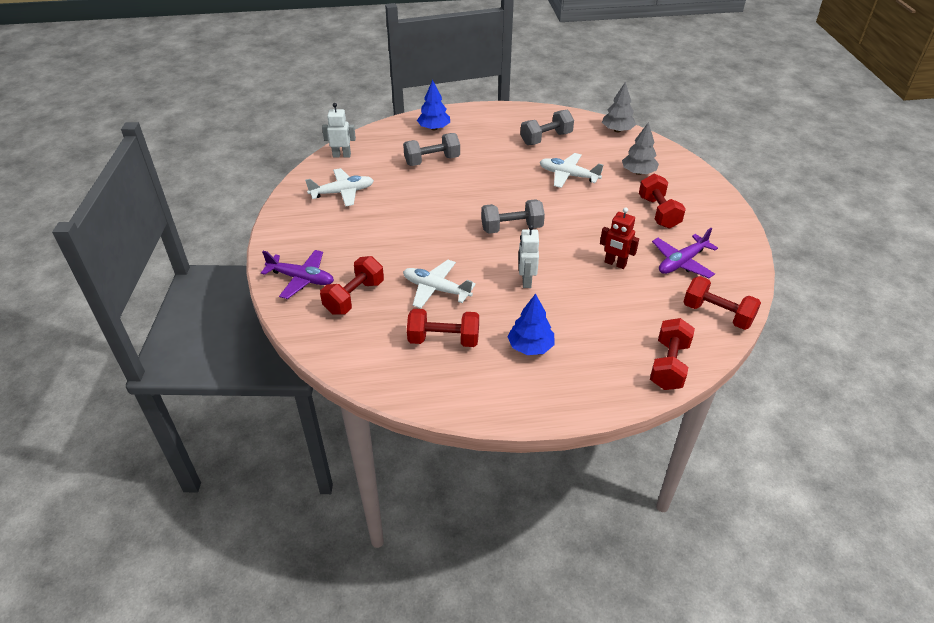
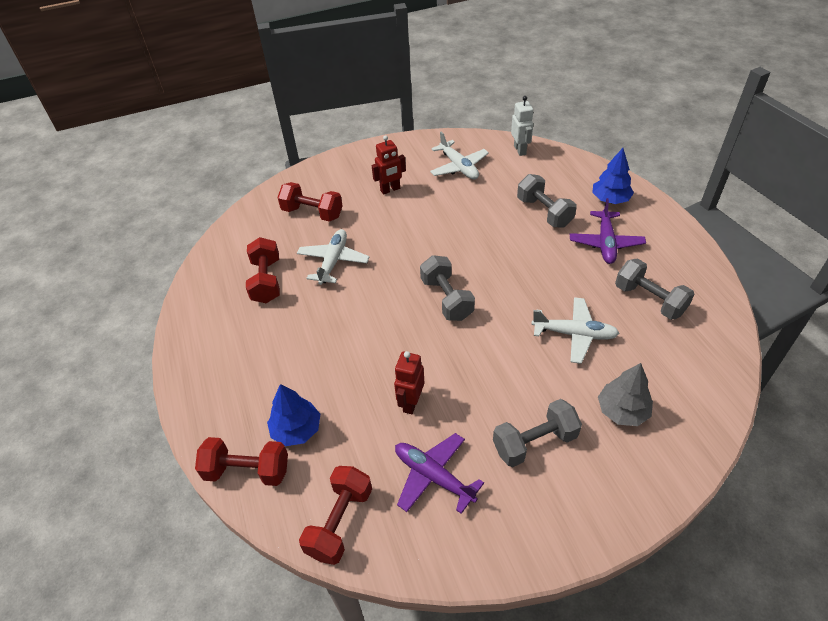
camera: 80 degrees right, 5 degrees up
(301, 279) = (329, 177): purple plane -> purple plane (605, 243)
(350, 239) = (390, 190): none -> red robot
(526, 281) = (361, 325): white robot -> none
(530, 347) = (264, 345): blue tree -> blue tree (296, 429)
(568, 175) = (574, 334): white plane -> white plane turned 90 degrees clockwise
(617, 130) = (722, 375): grey tree -> none
(658, 212) = (534, 442): red dumbbell -> grey dumbbell

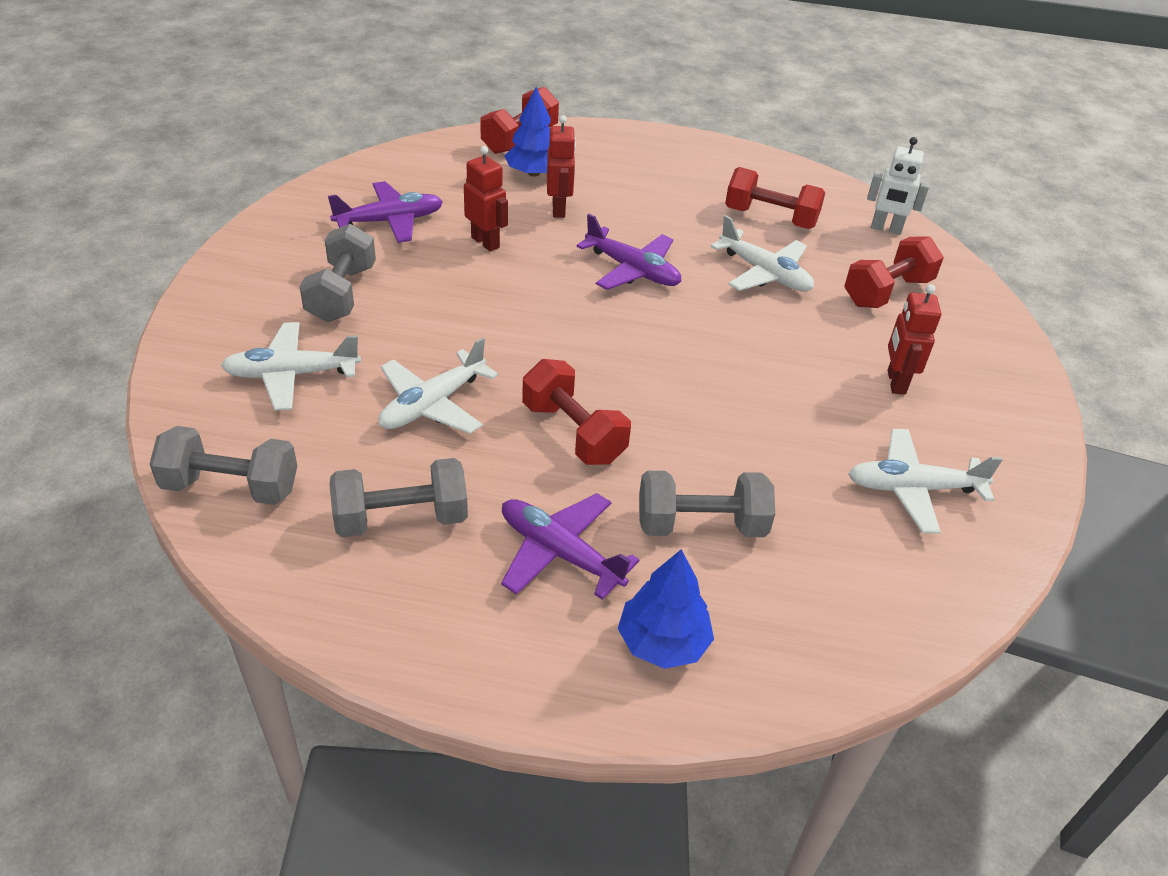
camera: 115 degrees right, 5 degrees down
(337, 386) = (559, 209): none -> red robot
(340, 522) = (413, 163): red dumbbell -> red dumbbell (573, 433)
(378, 315) = (633, 270): none -> purple plane
(446, 299) = (607, 330): grey dumbbell -> grey dumbbell (231, 487)
(520, 150) = (920, 606): white robot -> white robot (886, 229)
(622, 411) = (291, 374): grey tree -> white plane

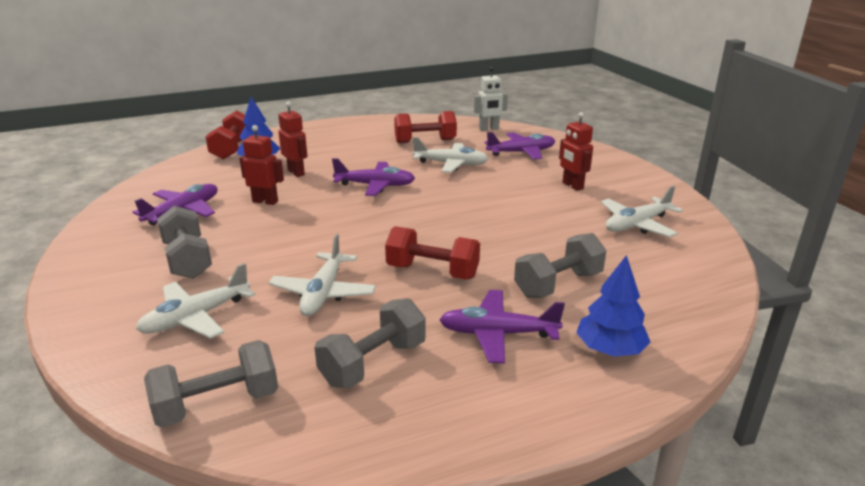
camera: 30 degrees left, 15 degrees down
(887, 292) = (521, 152): red dumbbell -> purple plane

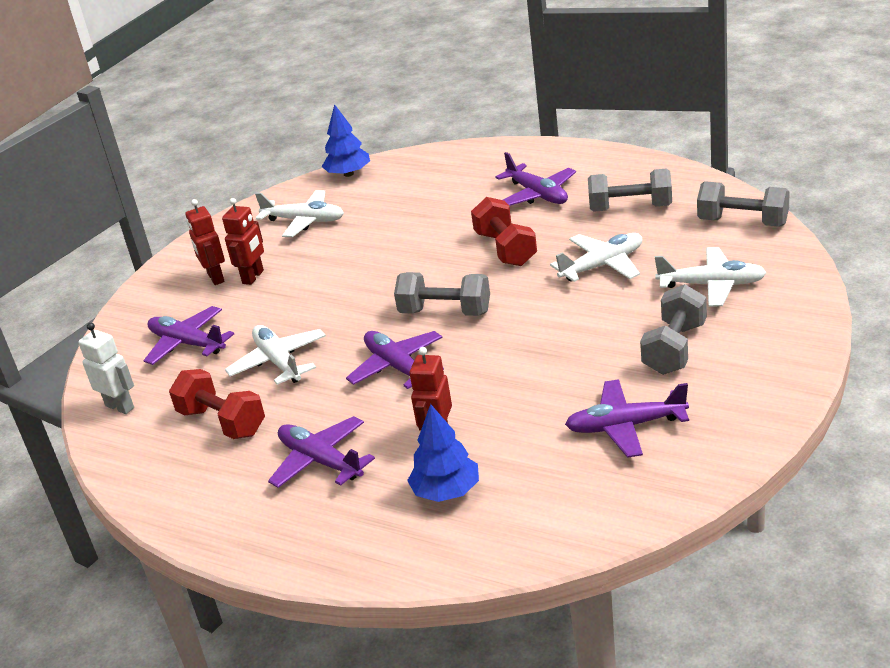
camera: 125 degrees left, 5 degrees up
(232, 149) = (443, 551): red dumbbell -> none
(265, 201) = (528, 399): red robot -> red robot (215, 278)
(345, 148) = (320, 461): none -> purple plane
(558, 284) = (447, 205): grey dumbbell -> grey dumbbell (445, 312)
(610, 349) = (496, 164): blue tree -> blue tree (348, 174)

